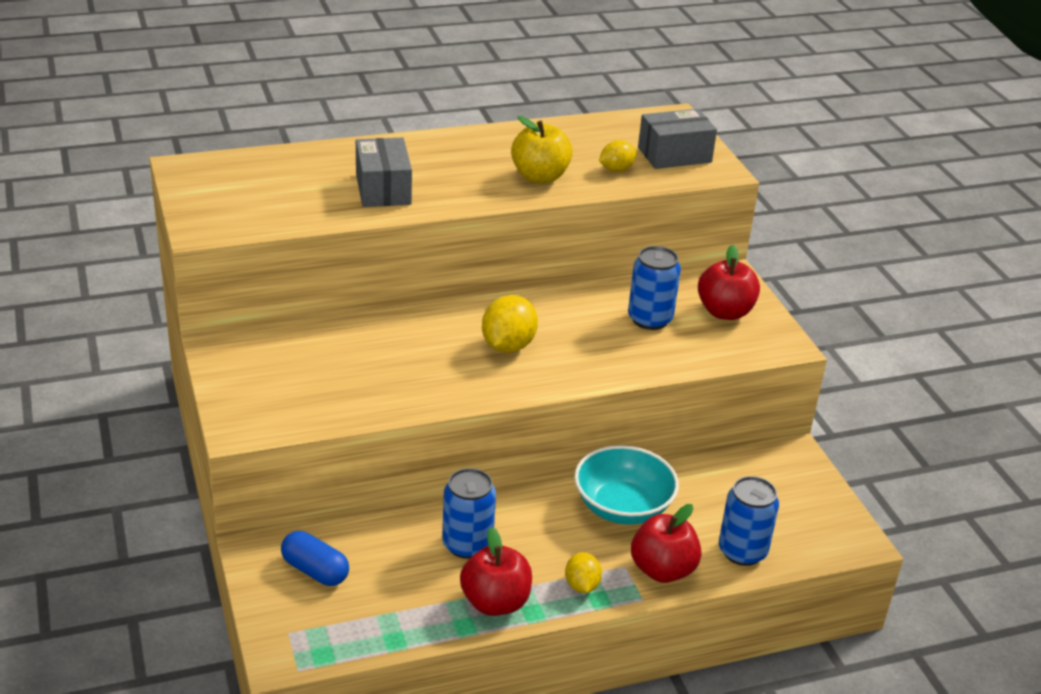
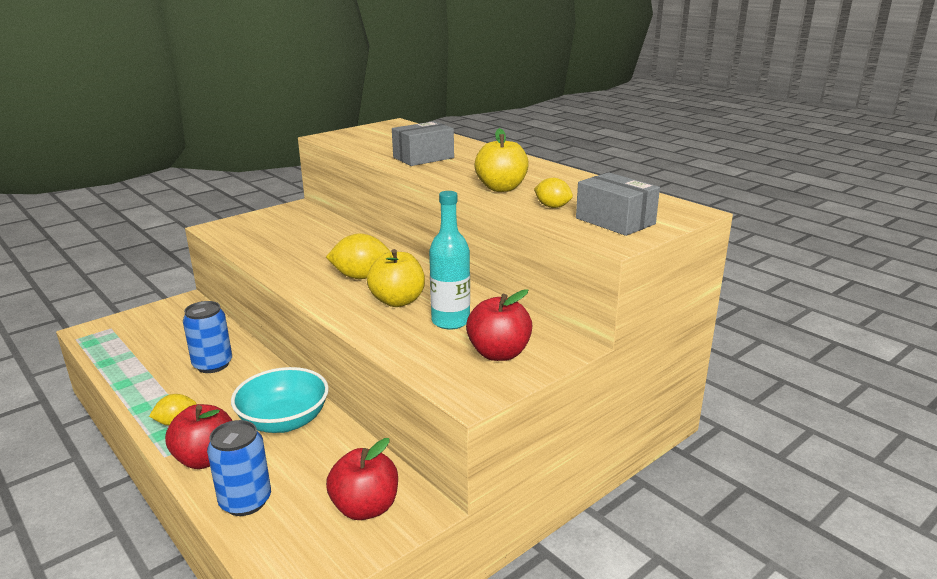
camera: 70 degrees right, 10 degrees down
(315, 571) = (171, 321): blue capsule -> none
(495, 602) = (149, 389): red apple -> red apple (365, 508)
(586, 337) = (397, 301): none -> yellow apple
(650, 319) = (450, 321): blue can -> turquoise bottle

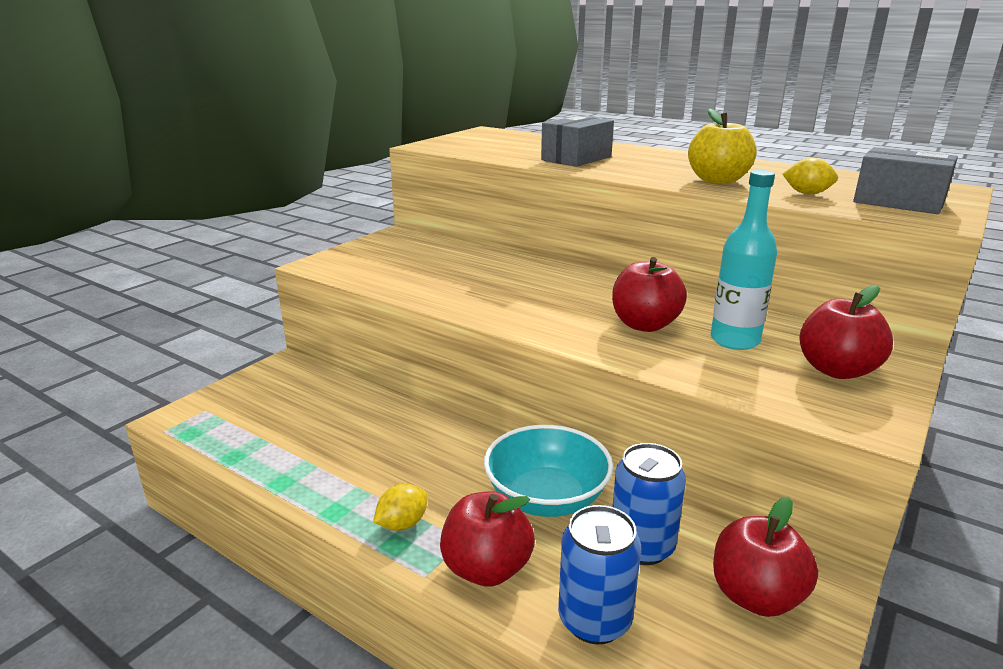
camera: 15 degrees left, 0 degrees up
(213, 365) = (388, 439): blue can -> blue can (642, 546)
(361, 277) = (567, 302): yellow lemon -> none
(397, 301) = (644, 325): yellow apple -> red apple

